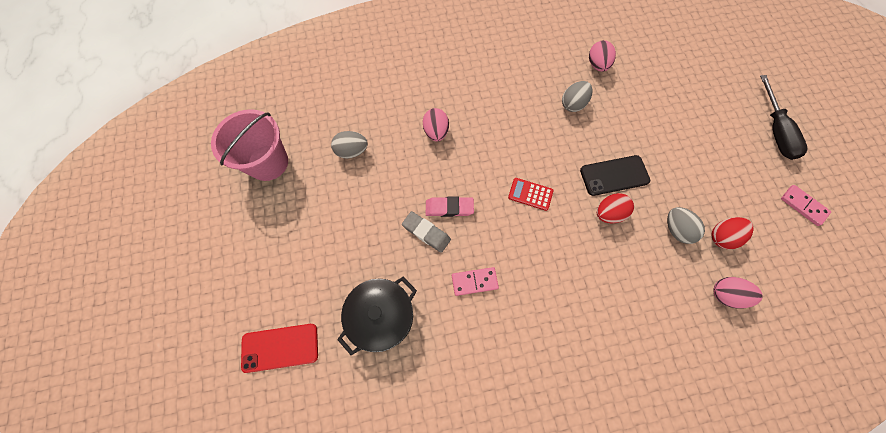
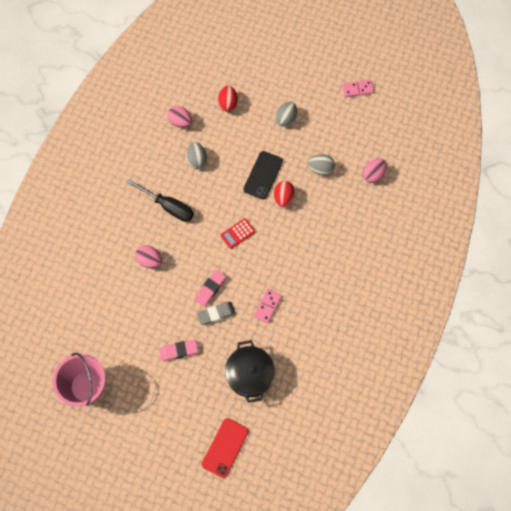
camera: 55 degrees left, 0 degrees up
(352, 151) = (122, 324): grey egg -> grey egg (286, 119)
(360, 222) = (178, 351): none -> pink eraser
(722, 236) = (342, 148): red egg -> red egg (228, 104)
(775, 131) = (305, 60): black screwdriver -> black screwdriver (168, 206)

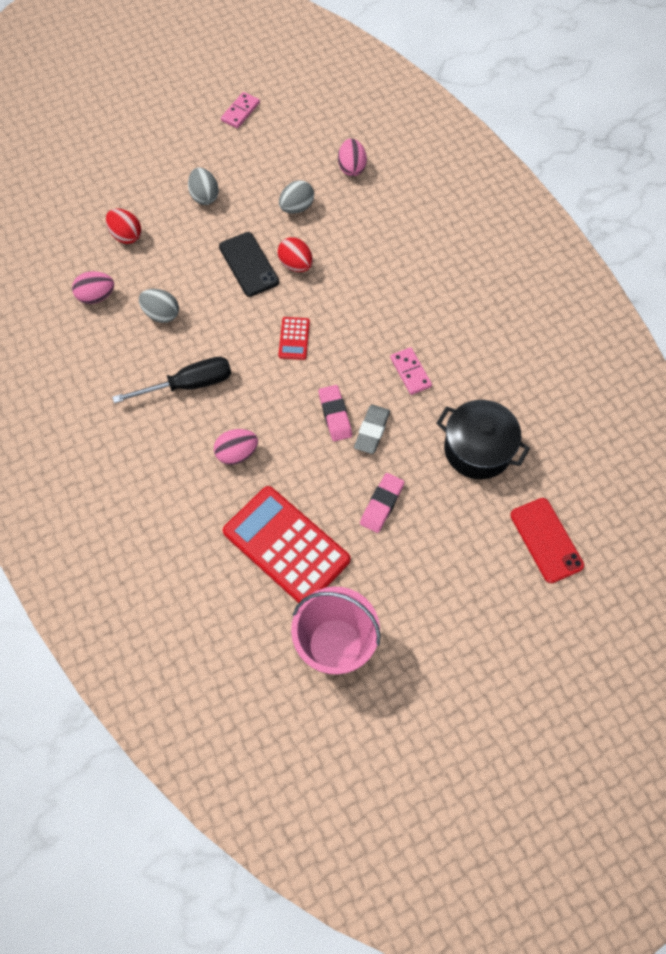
camera: 50 degrees left, 5 degrees down
(119, 323) = (286, 546): none -> red calculator

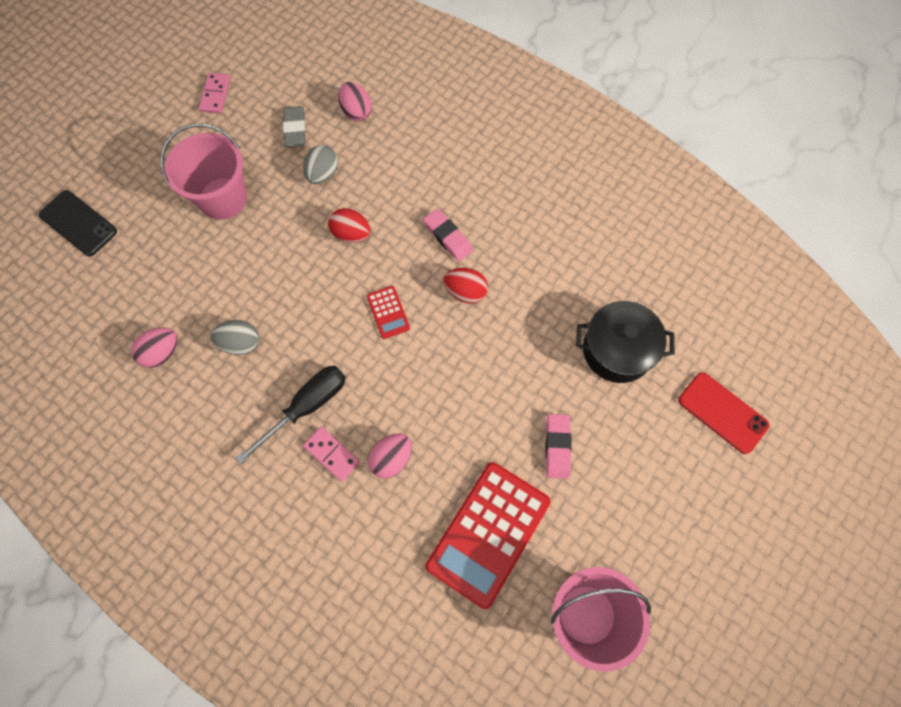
camera: 25 degrees left, 5 degrees up
(126, 235) = (161, 273): red egg -> red egg (465, 292)
(204, 196) = (223, 198): grey egg -> pink bucket
(249, 264) = (304, 253): black phone -> black phone (78, 223)
(286, 546) = (488, 533): red calculator -> red calculator turned 75 degrees counterclockwise
(335, 415) = (467, 375): pink eraser -> pink eraser (448, 237)
(372, 431) = (510, 375): grey eraser -> grey eraser (295, 129)
(410, 372) = (516, 299): pink domino -> pink domino (331, 454)

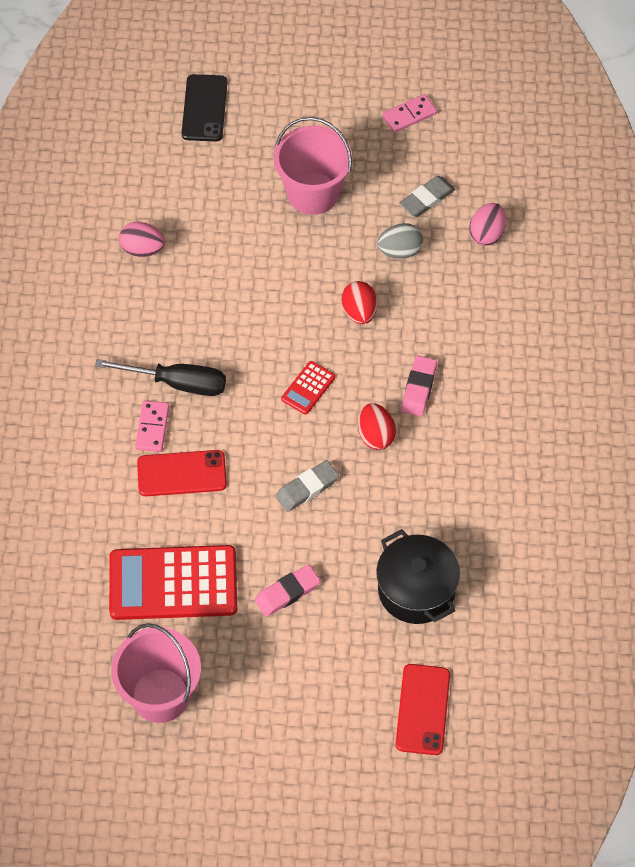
camera: 55 degrees right, 10 degrees down
(240, 343) = (194, 298): grey egg -> none
(391, 458) = (181, 473): pink egg -> red phone
(475, 371) = (307, 488): none -> grey eraser

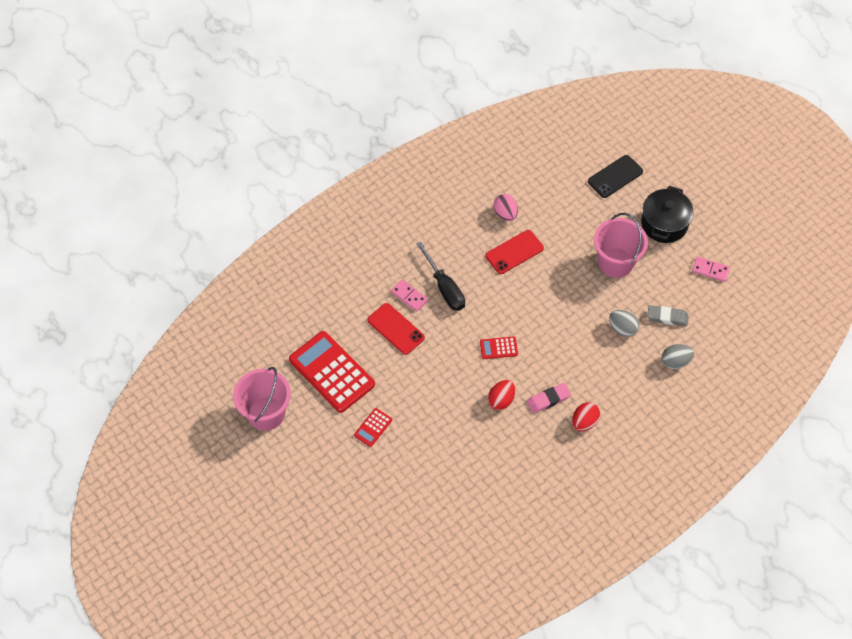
camera: 50 degrees right, 0 degrees up
(152, 427) = (409, 296): pink domino -> pink domino turned 75 degrees clockwise
(287, 593) = (373, 427): pink eraser -> red calculator
(307, 488) = (440, 391): grey eraser -> none
(359, 312) = (566, 337): red egg -> red egg (584, 422)
(416, 590) = (429, 487): black pot -> black pot (664, 224)
(423, 709) = (363, 541): red phone -> red phone (514, 252)
(487, 234) = (675, 362): pink egg -> grey egg

